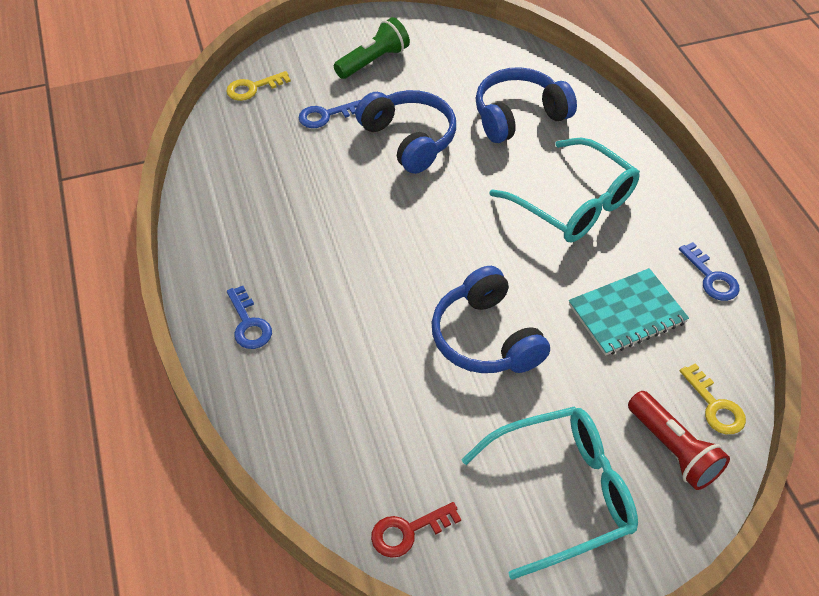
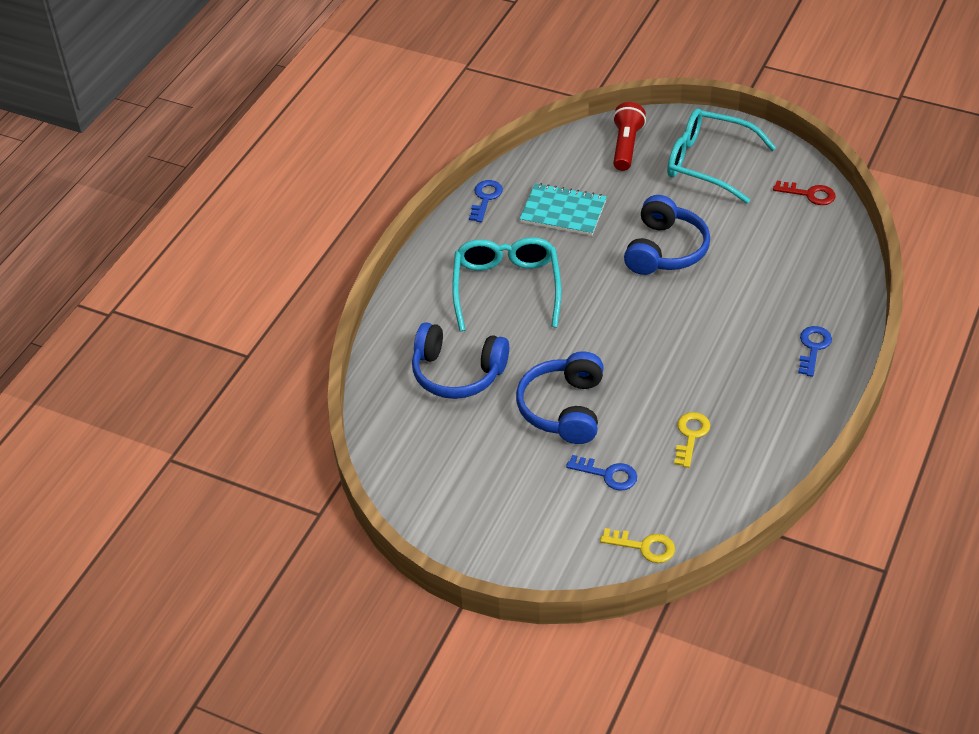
camera: 135 degrees left, 5 degrees down
(373, 61) = (510, 503): green flashlight -> none
(714, 405) = (577, 148): yellow key -> yellow key (691, 436)

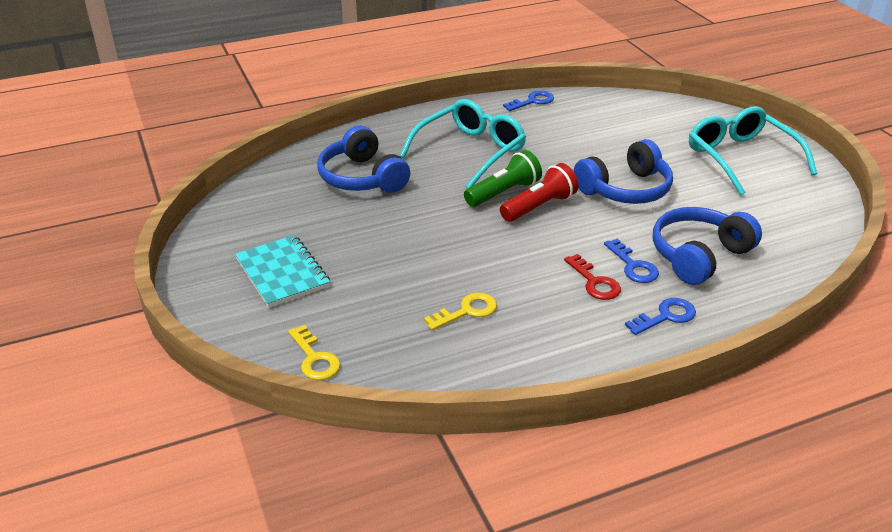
camera: 40 degrees right, 10 degrees down
(563, 212) = (578, 132): turquoise notebook -> turquoise notebook (282, 273)
(563, 408) = (399, 237): blue headphones -> blue headphones (698, 255)
(584, 313) = (503, 193): none -> green flashlight
(607, 474) = (364, 295): blue key -> blue key (633, 266)
(626, 146) = (684, 120): red flashlight -> red flashlight (539, 206)
(809, 194) = (810, 216): red key -> red key (594, 282)

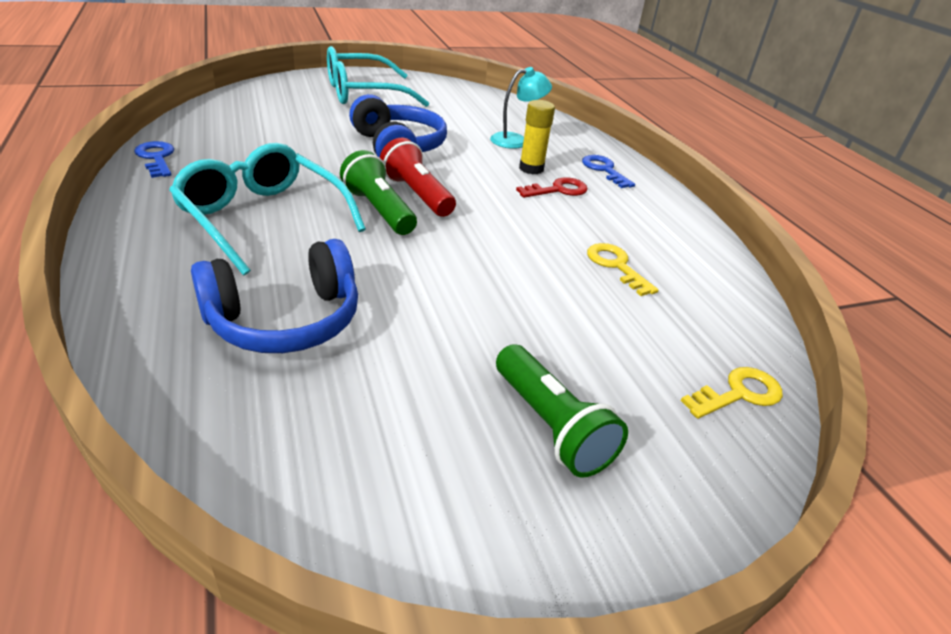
camera: 90 degrees left, 0 degrees up
(282, 273) = (551, 425): turquoise notebook -> green flashlight
(633, 266) = (531, 169): blue key -> yellow glue stick
(698, 255) = (516, 140): blue headphones -> turquoise lamp

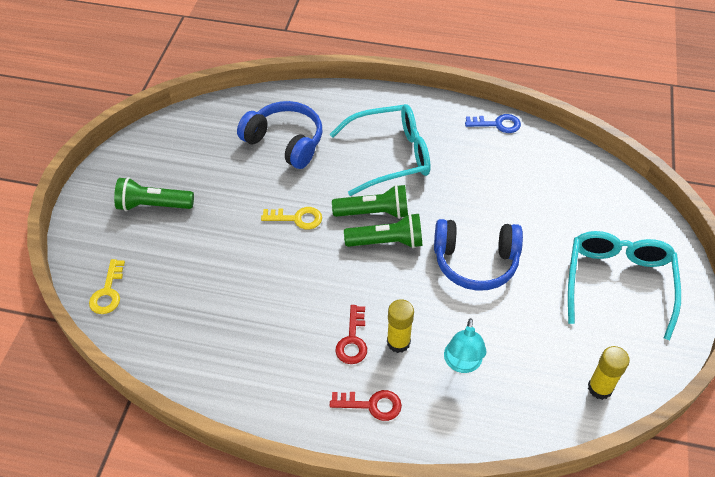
camera: 125 degrees right, 15 degrees up
(285, 320) = (285, 142): blue headphones -> blue headphones turned 120 degrees clockwise
(417, 194) = (387, 242): red flashlight -> green flashlight
(473, 95) = (600, 388): none -> yellow glue stick
(604, 170) = (371, 405): blue key -> red key
(616, 266) = (237, 311): yellow key -> yellow key (297, 218)

